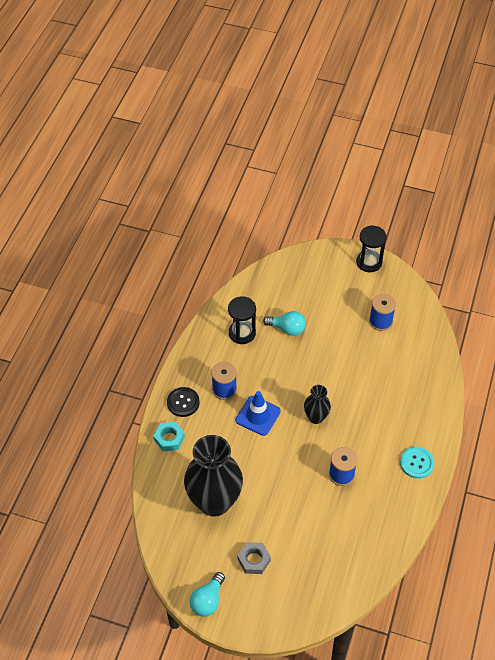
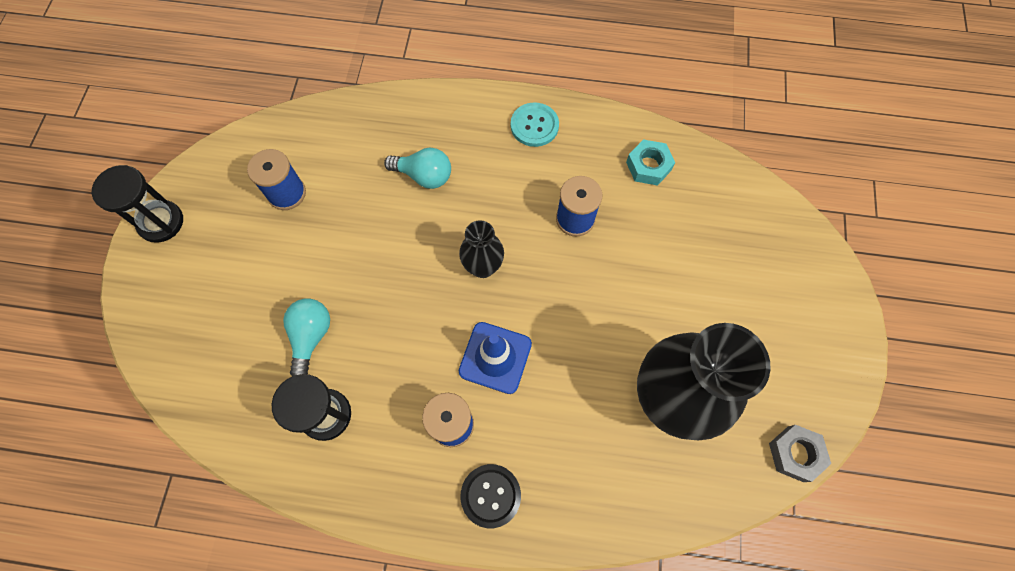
camera: 100 degrees left, 15 degrees up
(169, 438) = (569, 505): turquoise nut -> turquoise nut (648, 166)
(208, 600) = (831, 378): turquoise light bulb -> turquoise light bulb (424, 176)
(254, 560) = (746, 321): grey nut -> grey nut (795, 454)

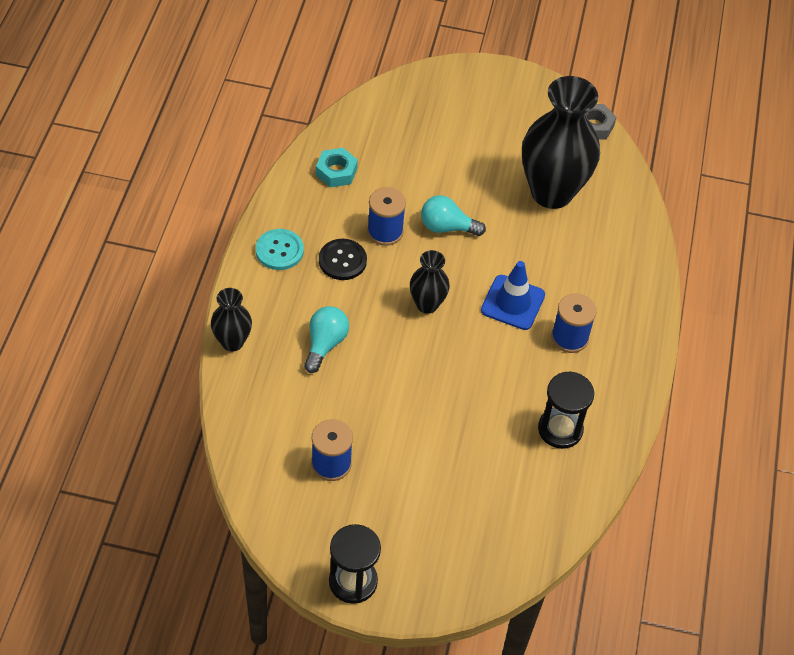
camera: 90 degrees left, 15 degrees down
(311, 336) = (487, 441): turquoise light bulb -> turquoise light bulb (447, 227)
(421, 99) = (232, 342): none -> black vase
(490, 495) = (626, 315): black button -> black button (342, 260)

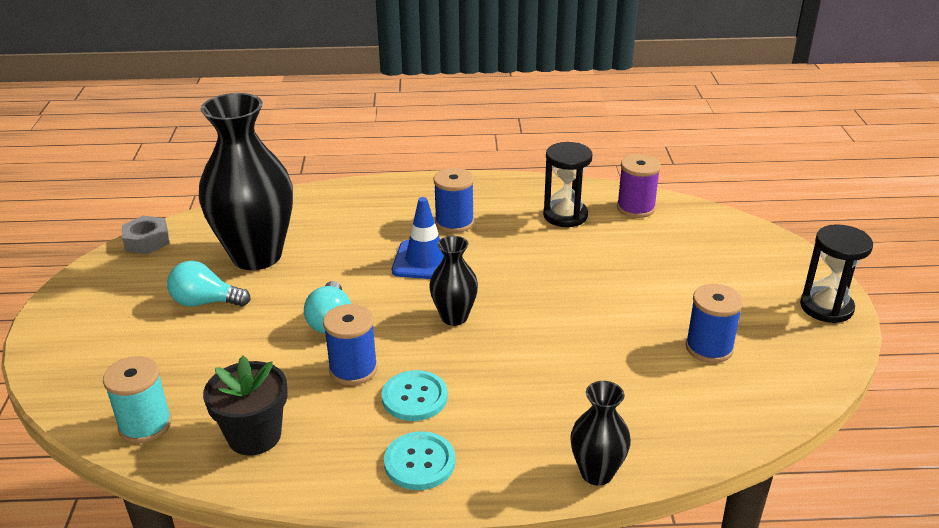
camera: 100 degrees left, 20 degrees down
(325, 344) = (553, 386): turquoise light bulb -> turquoise light bulb (205, 302)
(336, 172) = (254, 436): turquoise nut -> black flower pot
(342, 260) = (414, 397): black button -> turquoise button
(367, 120) = (145, 425): none -> turquoise spool
(559, 495) = (635, 208): none -> purple spool

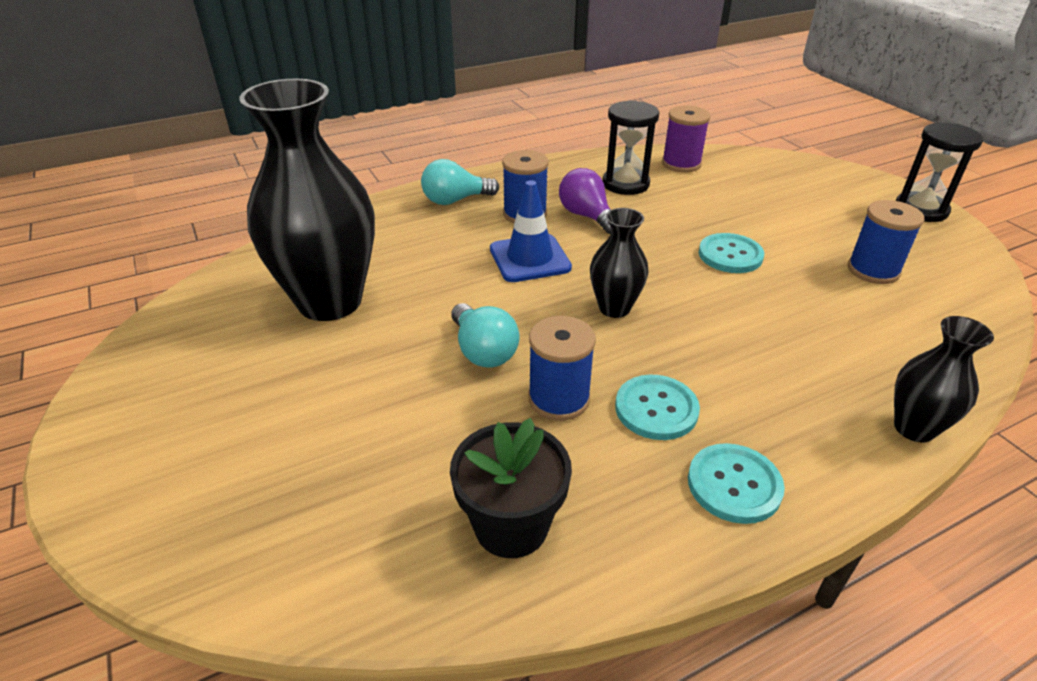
camera: 25 degrees left, 5 degrees up
(145, 425) = (347, 567): turquoise spool -> none
(147, 241) = (166, 320): grey nut -> none
(205, 302) = (306, 373): turquoise light bulb -> turquoise light bulb (455, 200)
(504, 236) = (587, 216): none -> purple light bulb
(593, 301) = (730, 255): none -> turquoise button

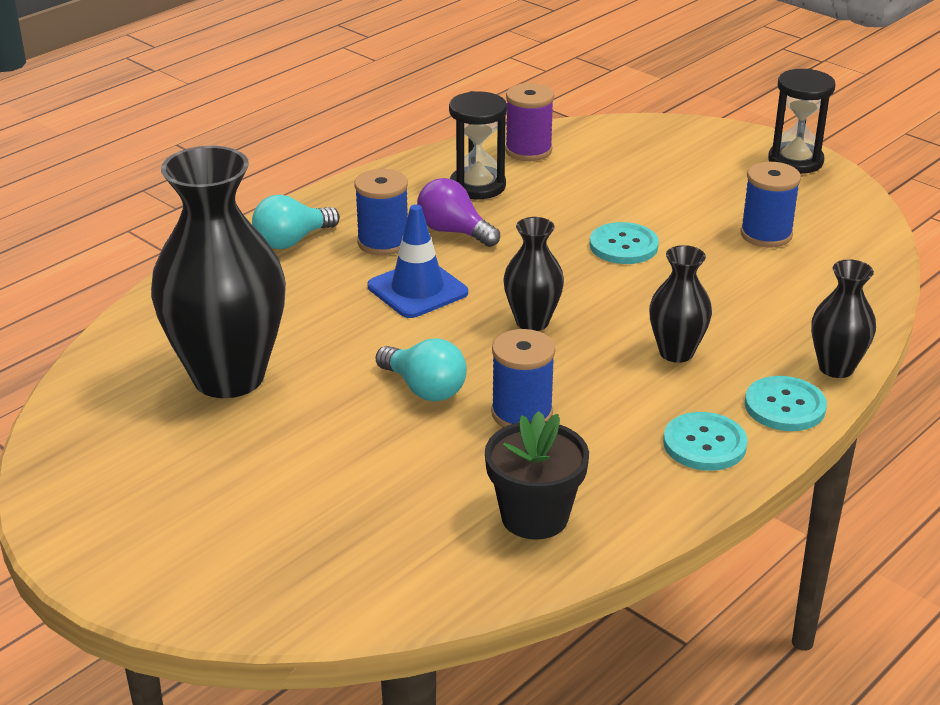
camera: 20 degrees left, 5 degrees down
(656, 409) = (614, 402): turquoise button -> turquoise button (784, 406)
(741, 370) = (676, 352): none -> black vase

